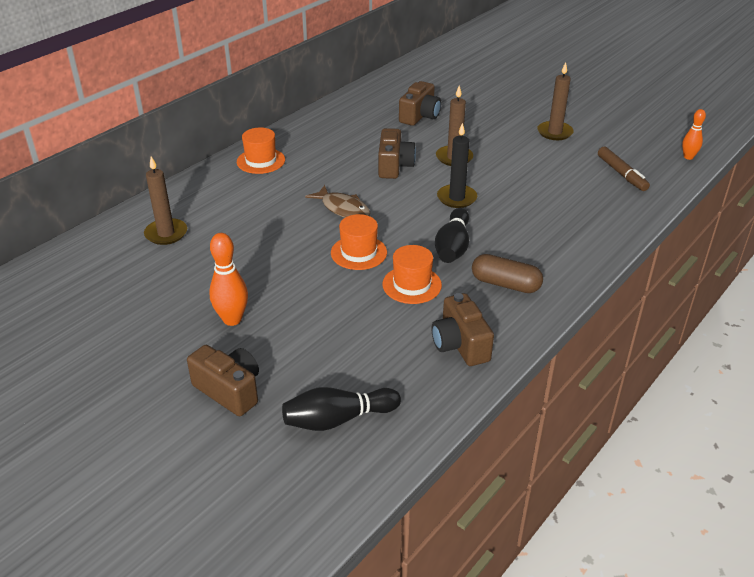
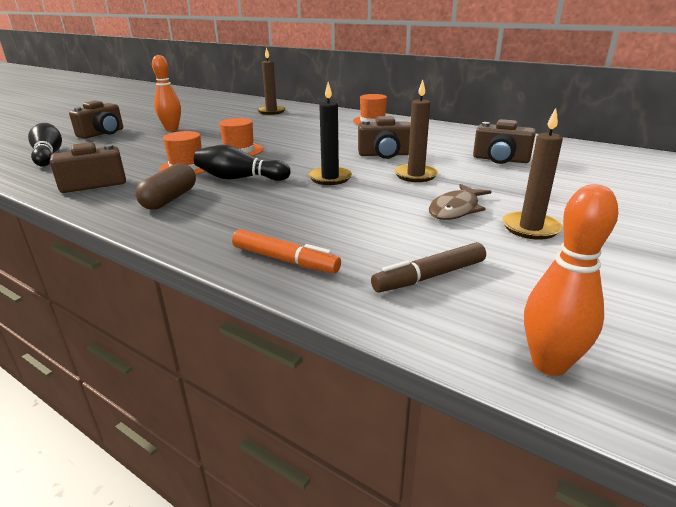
camera: 85 degrees right, 10 degrees down
(343, 209) = (305, 143): brown fish -> brown fish (456, 209)
(611, 221) = (285, 260): none -> orange marker
(688, 157) = (549, 364): orange bowling pin -> orange bowling pin, size x1.54

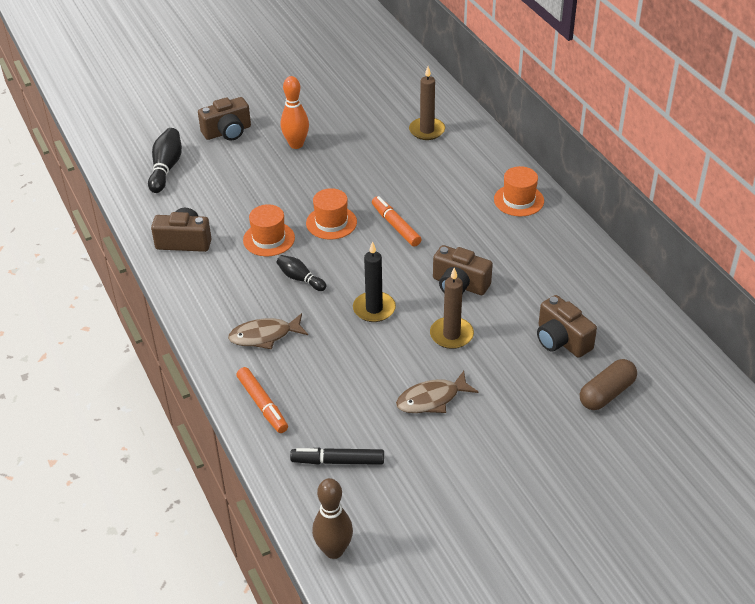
camera: 30 degrees right, 15 degrees up
(170, 199) = (229, 291): brown capsule -> brown capsule (606, 393)
(236, 215) = (264, 336): none -> brown fish
(240, 178) = (300, 279): black bowling pin -> black bowling pin, size x0.65
(296, 143) = (396, 226): none -> orange marker
(429, 276) = (338, 461): brown marker -> black marker
(530, 228) = (461, 446): brown candle -> none
(549, 364) = (334, 550): orange bowling pin -> brown bowling pin

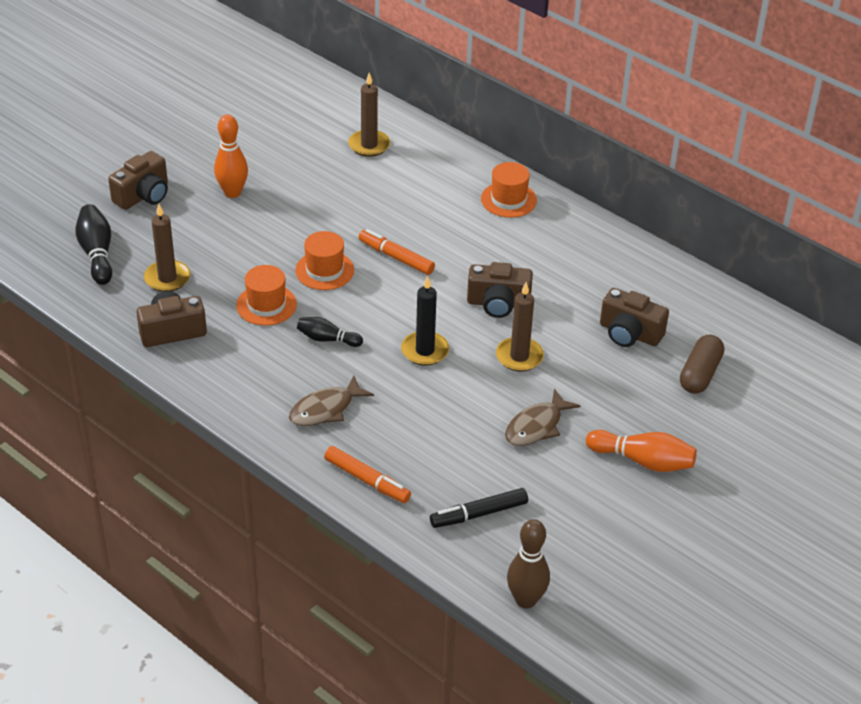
camera: 25 degrees left, 0 degrees up
(206, 199) = (167, 278): none -> brown candle
(510, 457) = (643, 461): none -> orange bowling pin

